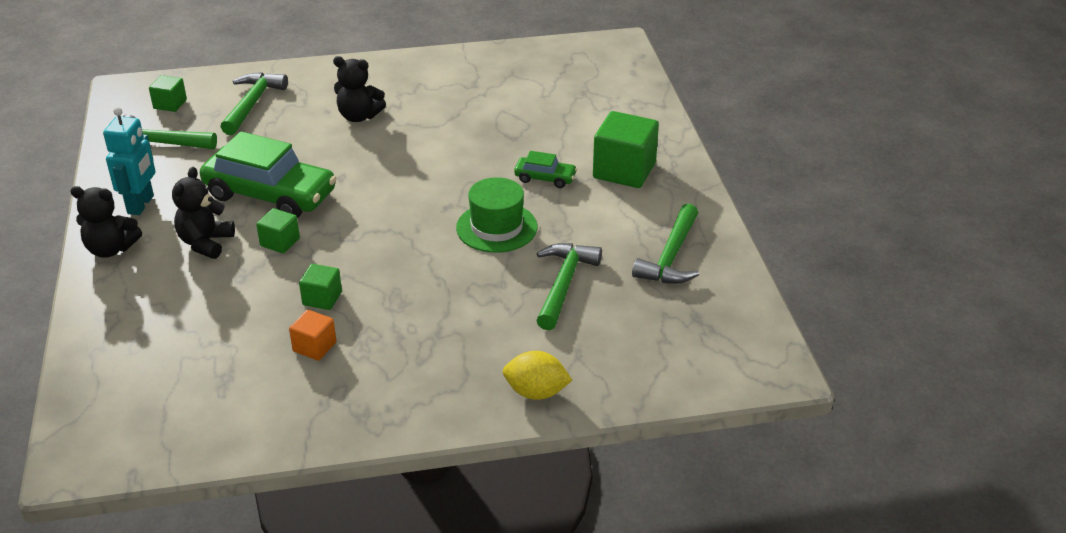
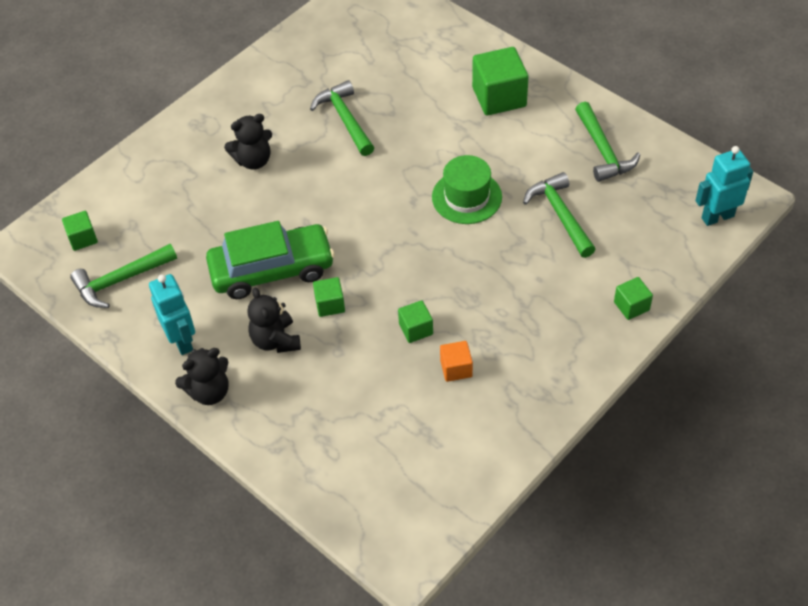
camera: 35 degrees left, 15 degrees up
(252, 104) = (152, 198): green hammer -> green hammer (345, 119)
(536, 392) = (631, 306): yellow lemon -> green cube
(545, 178) = (453, 135): green car -> none
(720, 369) = (717, 217): none -> turquoise robot

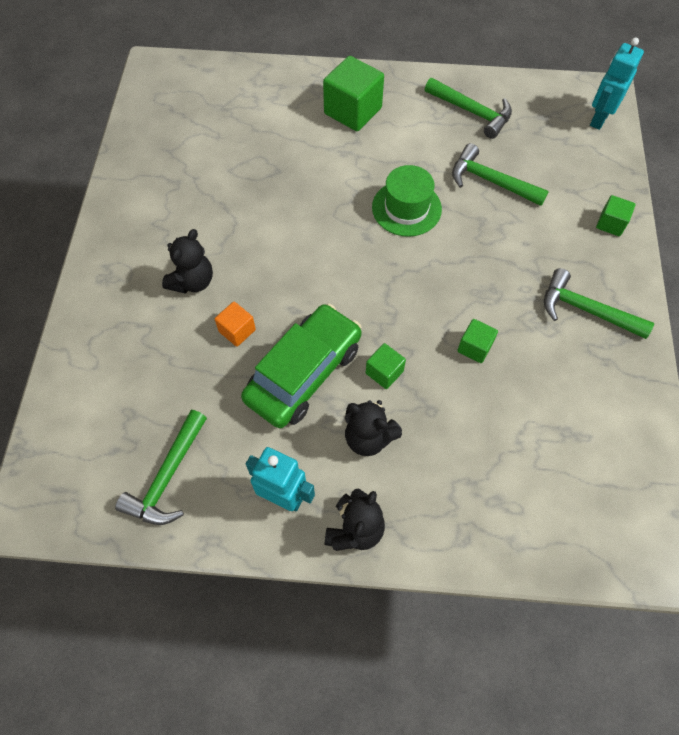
camera: 40 degrees left, 10 degrees up
(82, 238) = (89, 459): green cube -> none
(345, 119) = (242, 198): green hammer -> green hammer (586, 310)
(456, 368) = (538, 360): orange cube -> orange cube (237, 330)

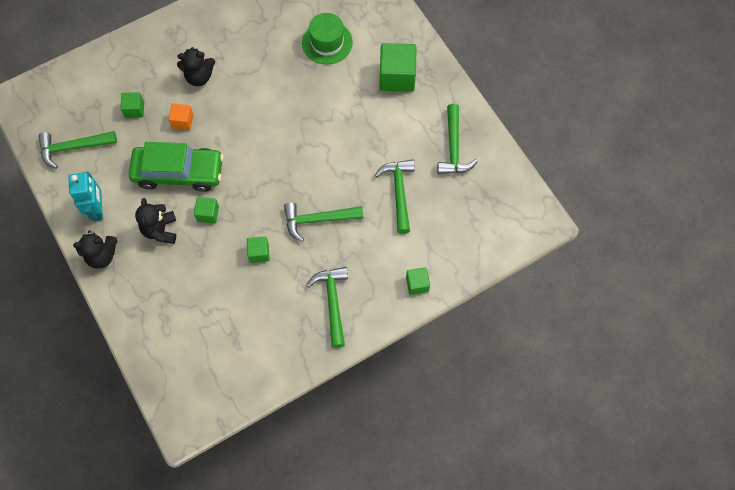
camera: 55 degrees right, 5 degrees up
(175, 374) = (134, 109): none -> green cube
(406, 208) = (338, 156): green hat -> green hat (327, 42)
(472, 268) = (318, 220): none -> green hammer
(599, 119) = (512, 231): turquoise robot -> none

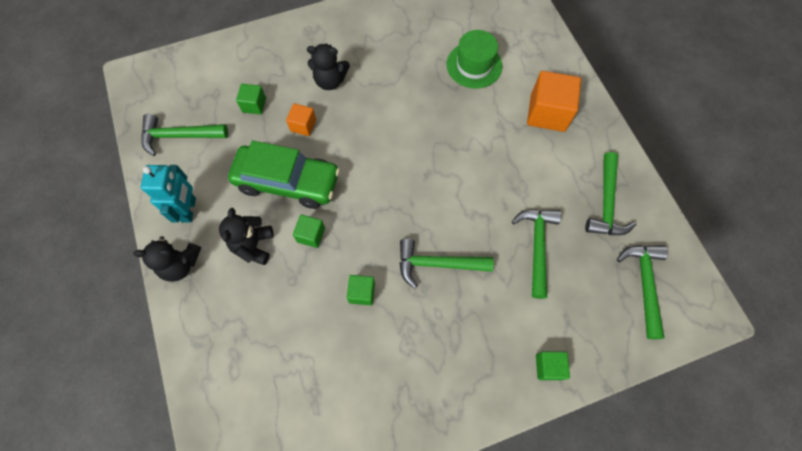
camera: 10 degrees right, 0 degrees up
(332, 302) = (441, 373): green hammer -> green hammer (644, 284)
(397, 77) = (547, 113): green cube -> orange cube

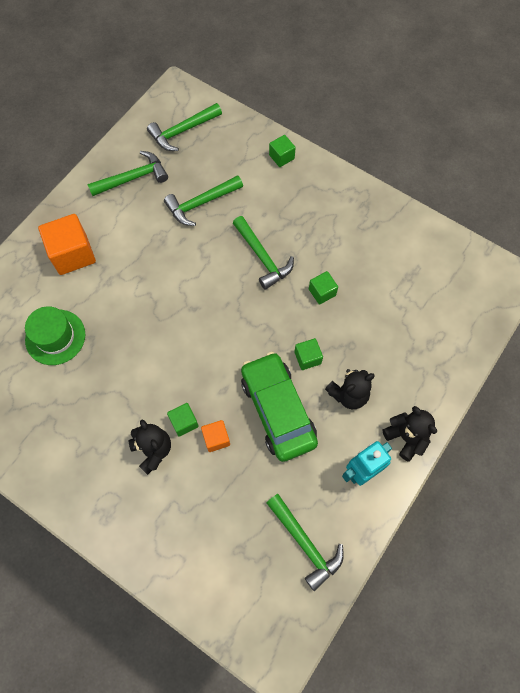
camera: 125 degrees left, 0 degrees up
(254, 105) = (226, 500): green cube -> green cube (184, 422)

